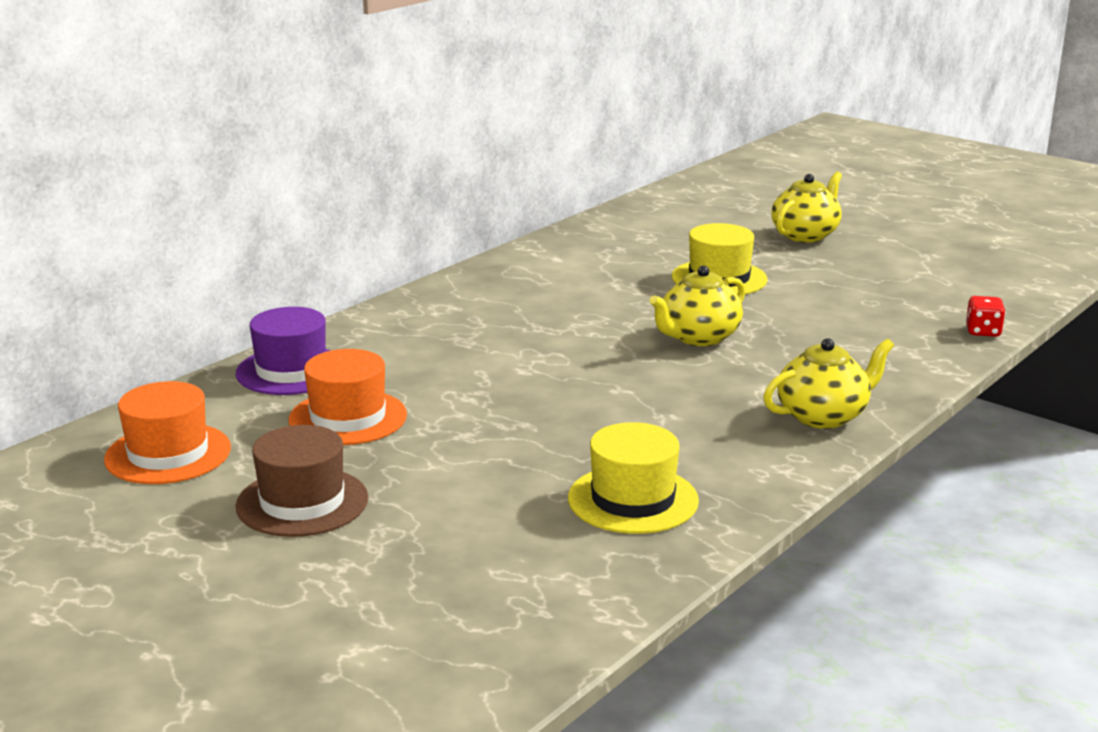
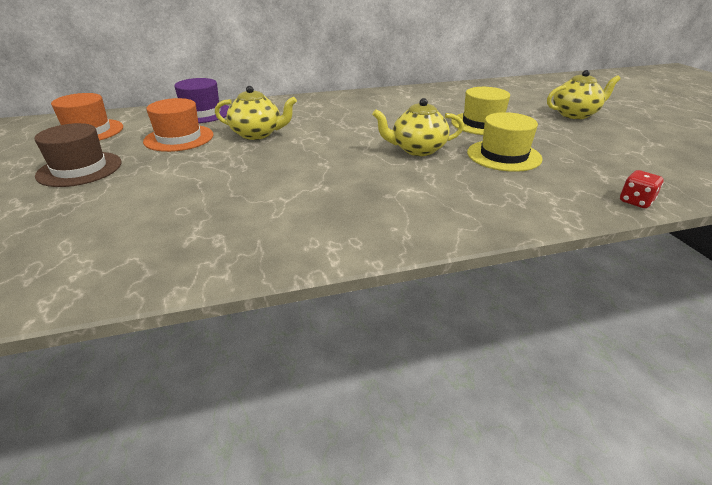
camera: 35 degrees right, 10 degrees up
(633, 499) = (211, 229): yellow hat -> yellow hat (503, 155)
(823, 416) = (419, 220): yellow teapot -> yellow teapot (257, 134)

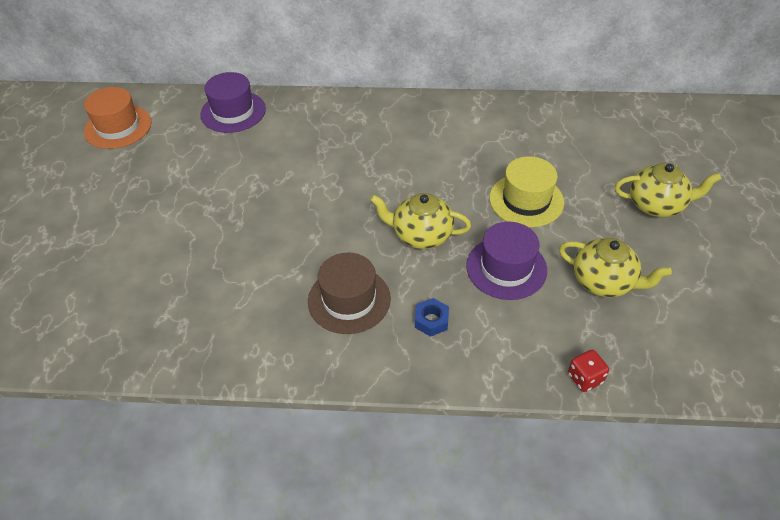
camera: 20 degrees right, 15 degrees up
(80, 169) = (99, 193): brown hat -> brown hat (349, 300)
(179, 138) = (197, 158): orange hat -> none
(257, 134) = (273, 168): yellow teapot -> yellow teapot (604, 281)
(472, 192) = (431, 321): none -> blue nut
(503, 155) = (506, 268): yellow hat -> purple hat

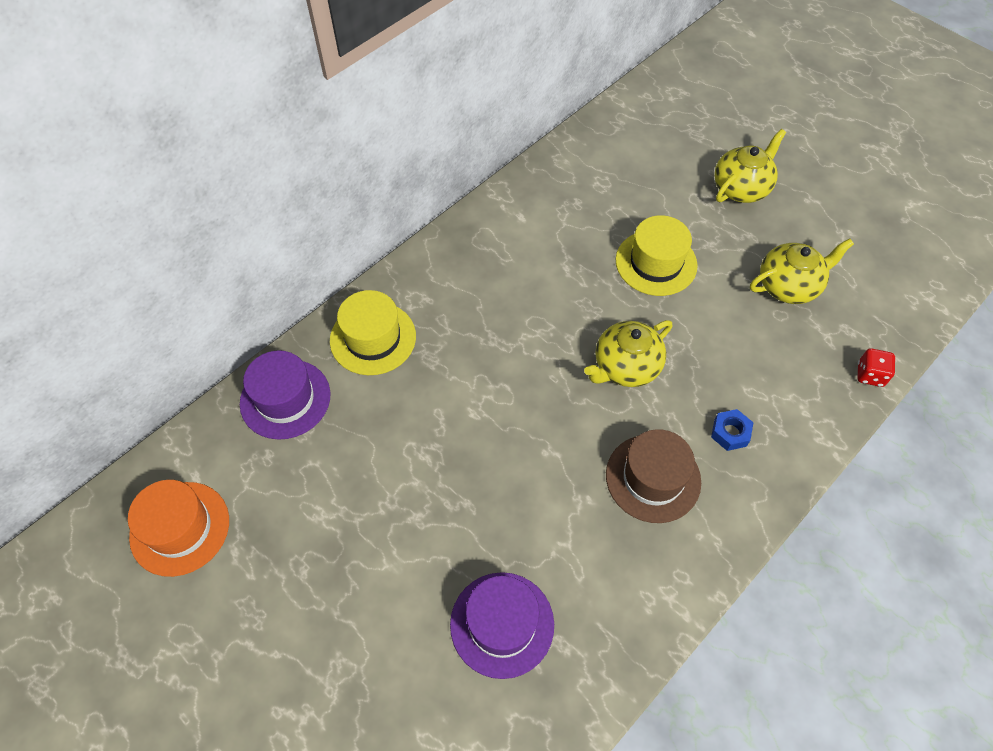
camera: 50 degrees left, 10 degrees up
(310, 117) = (373, 338): none -> yellow hat
(506, 268) = (718, 336): purple hat -> purple hat (502, 624)

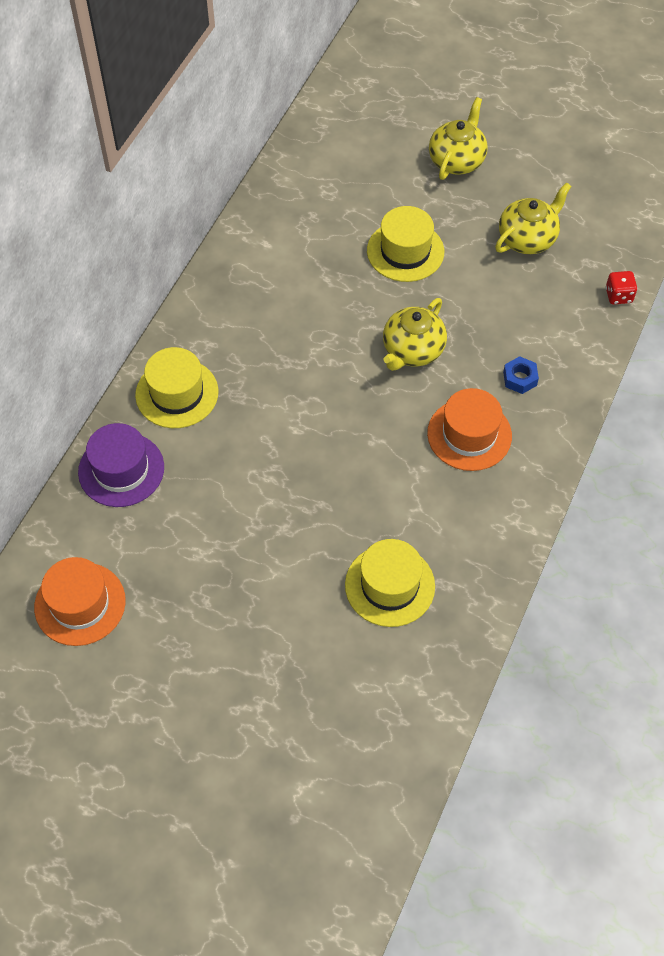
camera: 20 degrees left, 0 degrees up
(502, 624) = (390, 585): purple hat -> yellow hat
(653, 478) = (469, 434): brown hat -> orange hat

